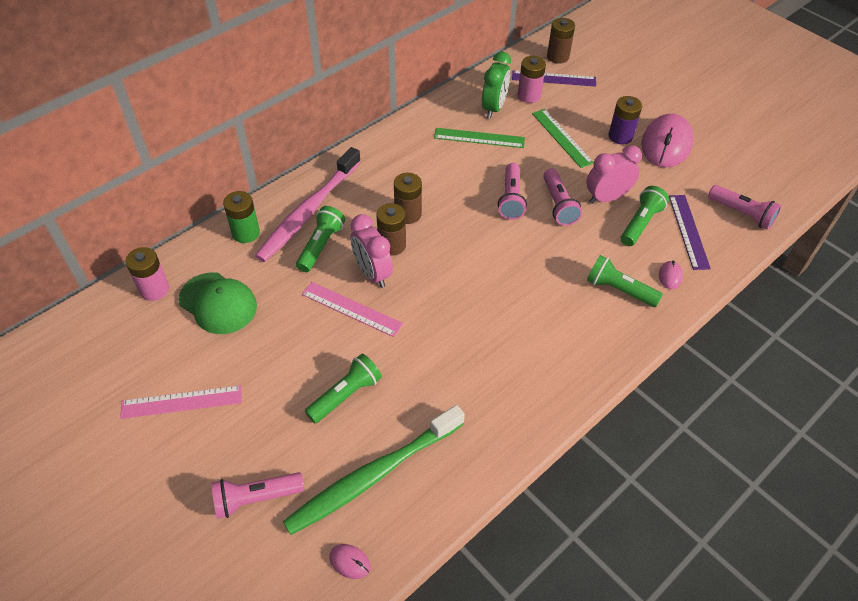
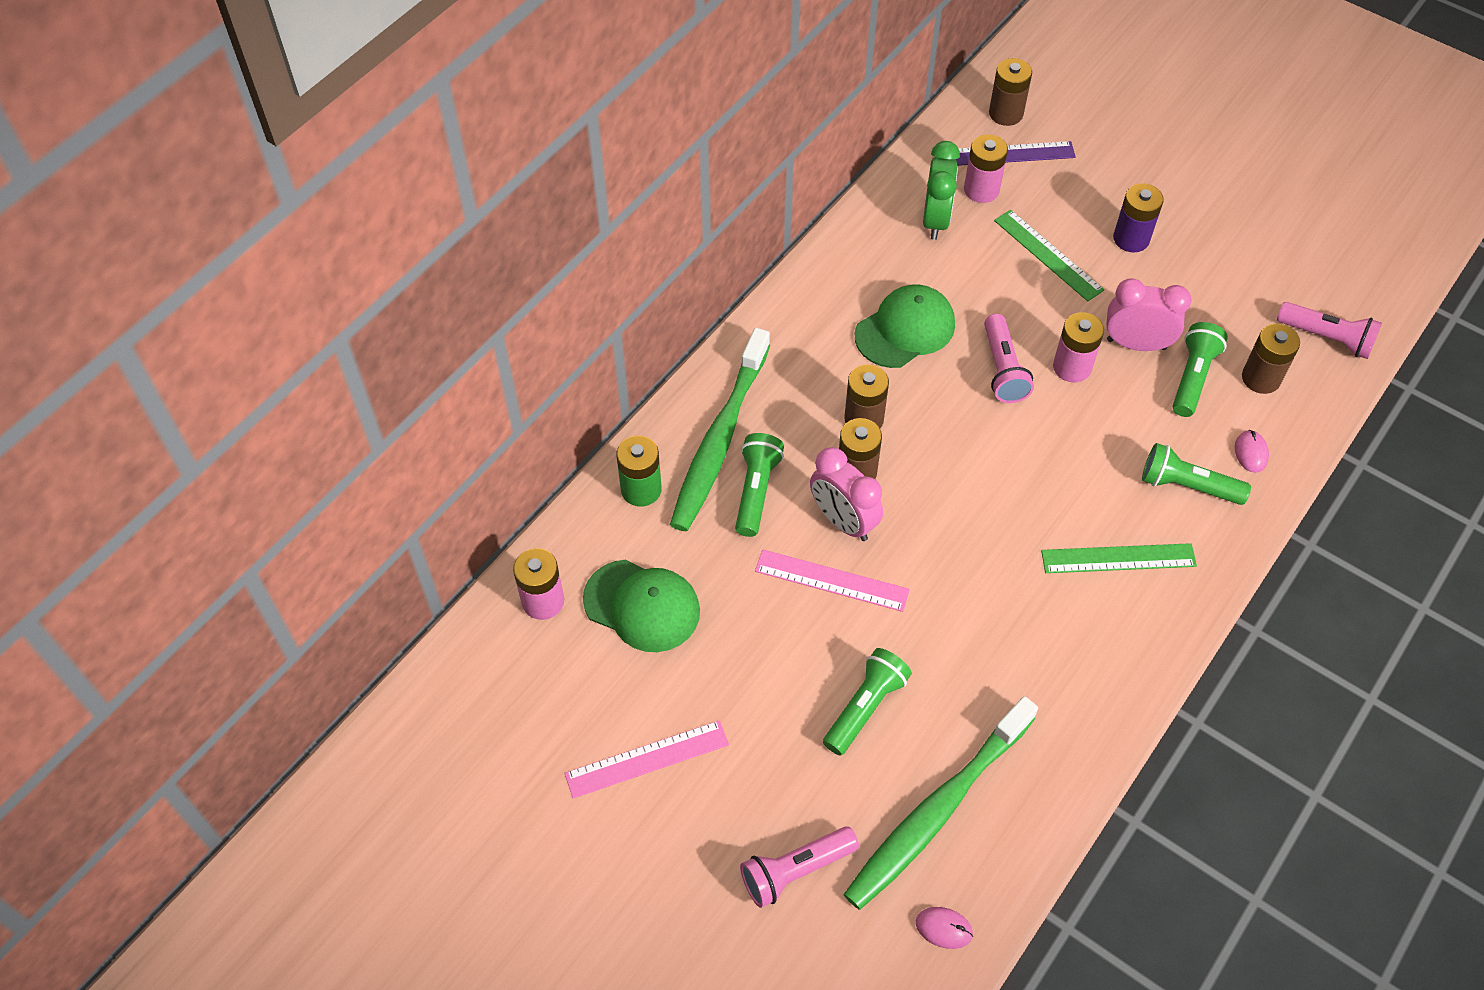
camera: 10 degrees left, 5 degrees up
(308, 211) = (719, 439): pink toothbrush -> green toothbrush
(453, 166) = (905, 329): none -> green cap
(479, 138) = (929, 275): green ruler -> green ruler (1118, 558)
(558, 205) = (1072, 367): pink flashlight -> pink battery
(606, 198) = (1136, 344): pink clock -> pink clock turned 45 degrees clockwise
(666, 144) = (1199, 241): pink mouse -> none
(689, 231) = (1261, 378): purple ruler -> brown battery

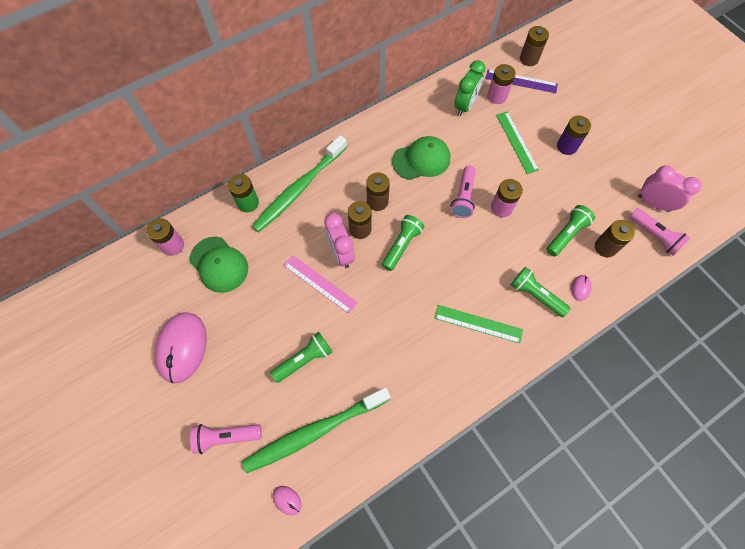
camera: 20 degrees right, 10 degrees up
(647, 759) = (182, 347): pink ruler -> pink mouse
(756, 491) = (304, 222): green flashlight -> green flashlight (401, 245)
(1136, 344) = (543, 206): pink clock -> pink clock (653, 203)

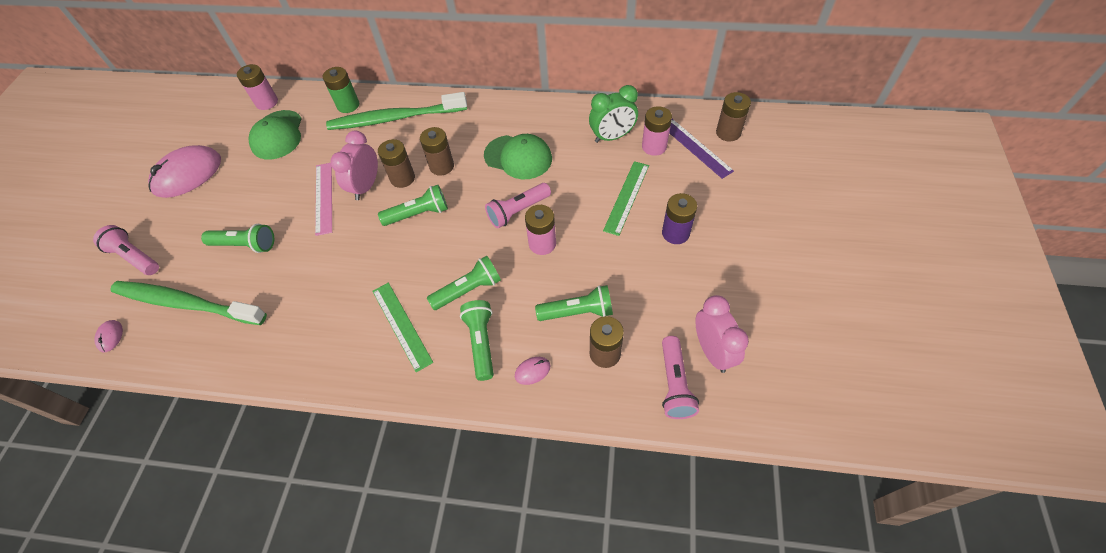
camera: 45 degrees right, 10 degrees down
(491, 270) = (468, 290): none -> green flashlight

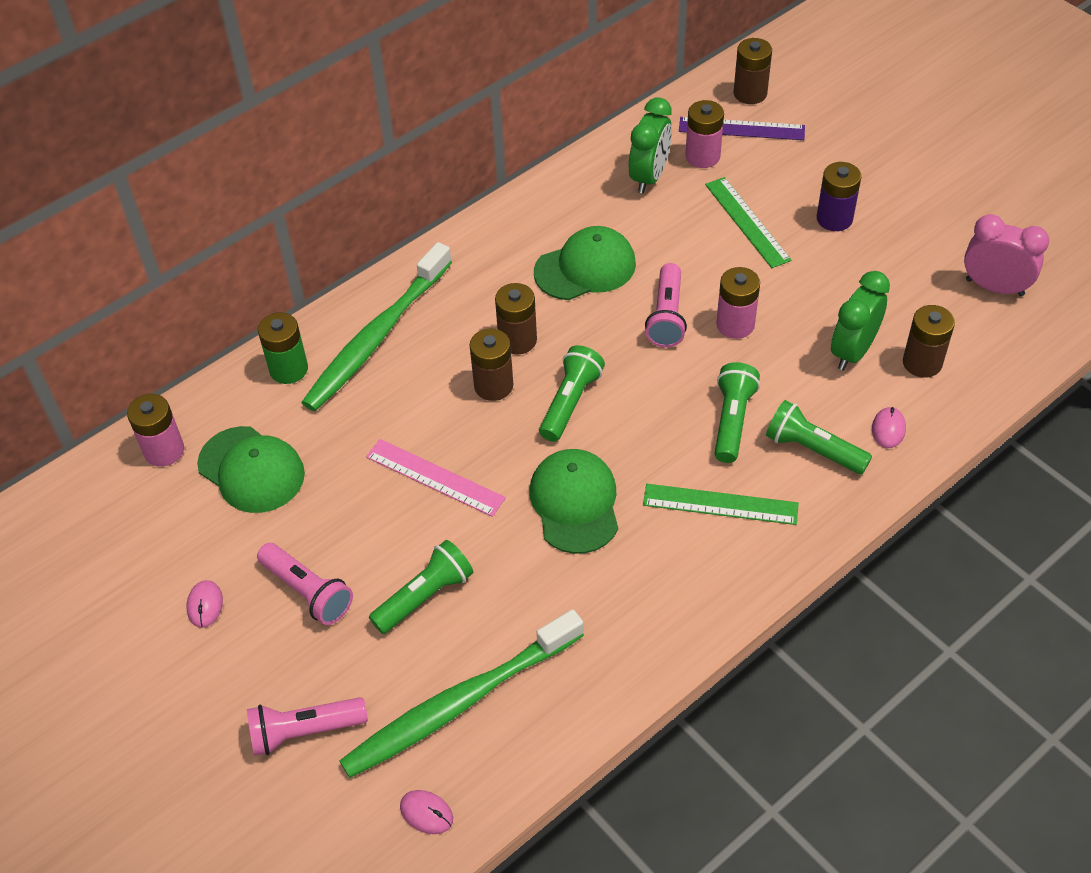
camera: 50 degrees left, 5 degrees down
(187, 174) = (205, 605): pink mouse -> pink mouse, size x0.41
(351, 262) = (575, 503): none -> green cap
(366, 186) = (465, 427): pink clock -> none
(578, 312) = (852, 351): green flashlight -> green clock
(674, 384) = (1003, 336): pink flashlight -> pink flashlight (308, 592)

